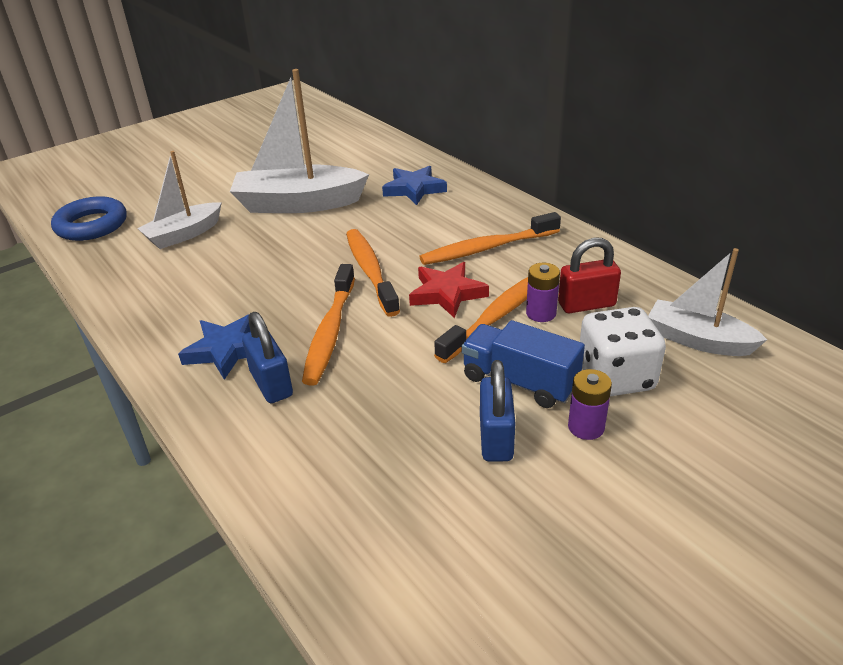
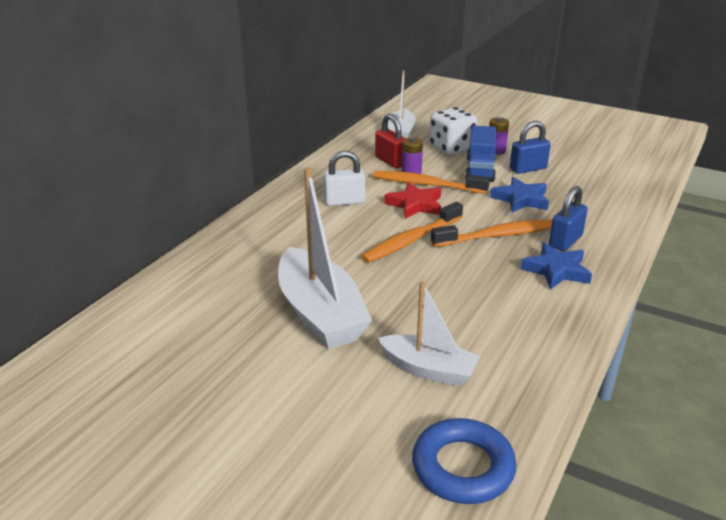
camera: 115 degrees left, 5 degrees down
(414, 189) = (257, 254): blue star -> blue star (521, 199)
(487, 248) = (344, 201): orange toothbrush -> white padlock

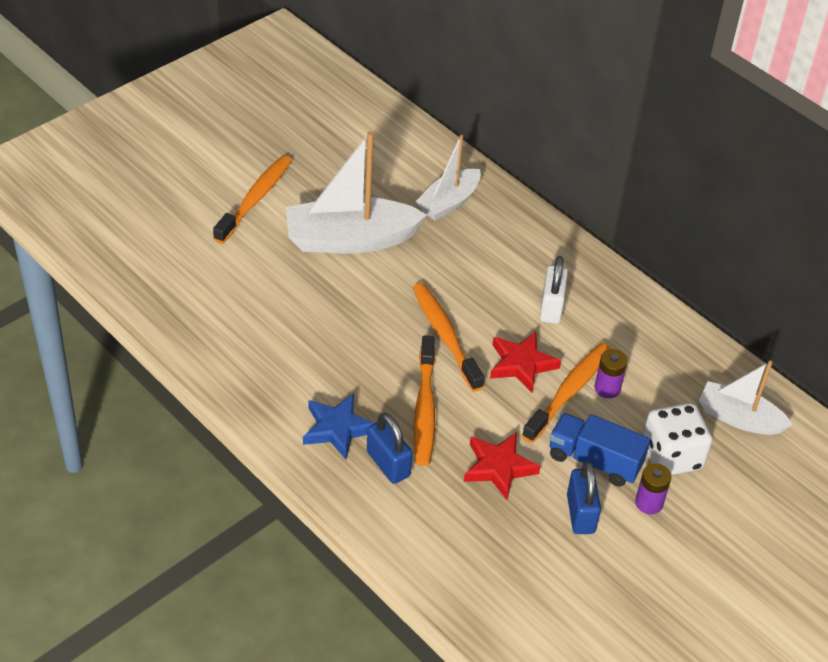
camera: 105 degrees right, 15 degrees up
(287, 398) = (255, 199): none -> orange toothbrush
(390, 161) = (646, 378): red padlock -> none
(429, 369) = (243, 283): white boat -> white boat (448, 202)
(463, 467) = (139, 267): blue ring -> none
(521, 199) = (499, 468): blue star -> red star

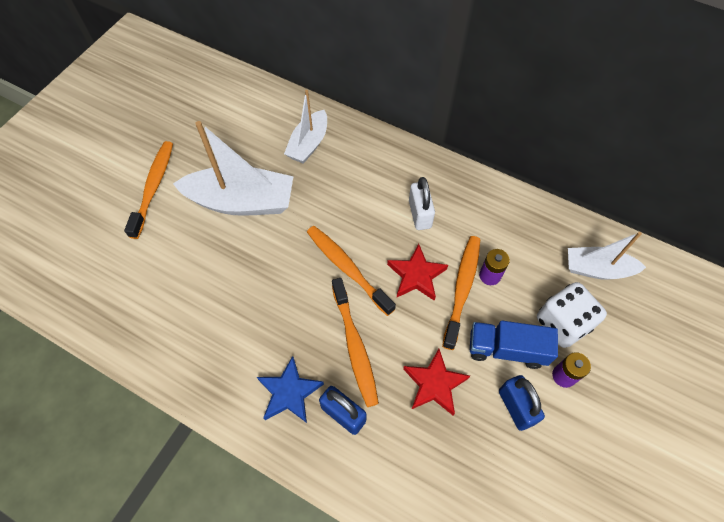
camera: 15 degrees left, 15 degrees up
(350, 239) = (242, 202): white boat -> white boat turned 150 degrees counterclockwise

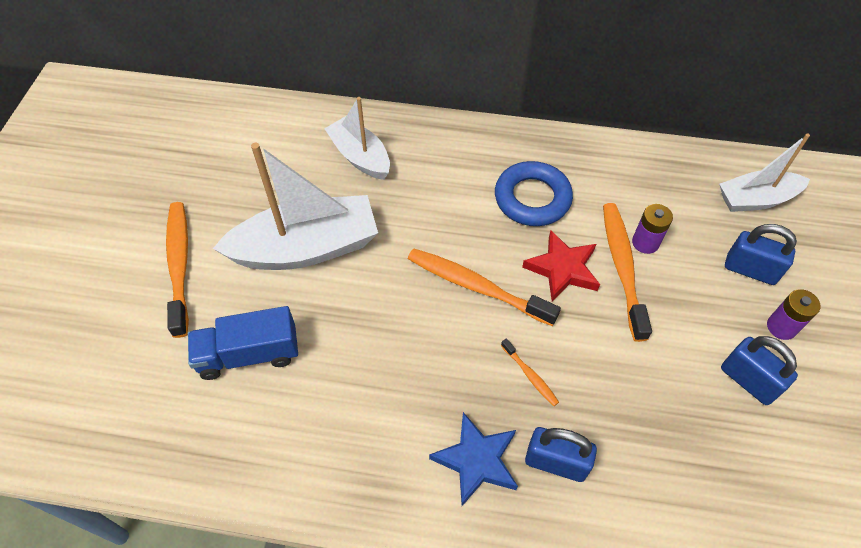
camera: 20 degrees left, 5 degrees down
(308, 144) = (360, 156): white boat -> white boat turned 135 degrees clockwise
(355, 346) = (530, 376): orange toothbrush -> orange toothbrush, size x0.47
(420, 214) = (532, 198): white padlock -> blue ring
(434, 384) = (645, 387): red star -> none
(506, 349) = (705, 319): blue truck -> blue truck (249, 354)
(562, 323) = (750, 270): white dice -> blue padlock

